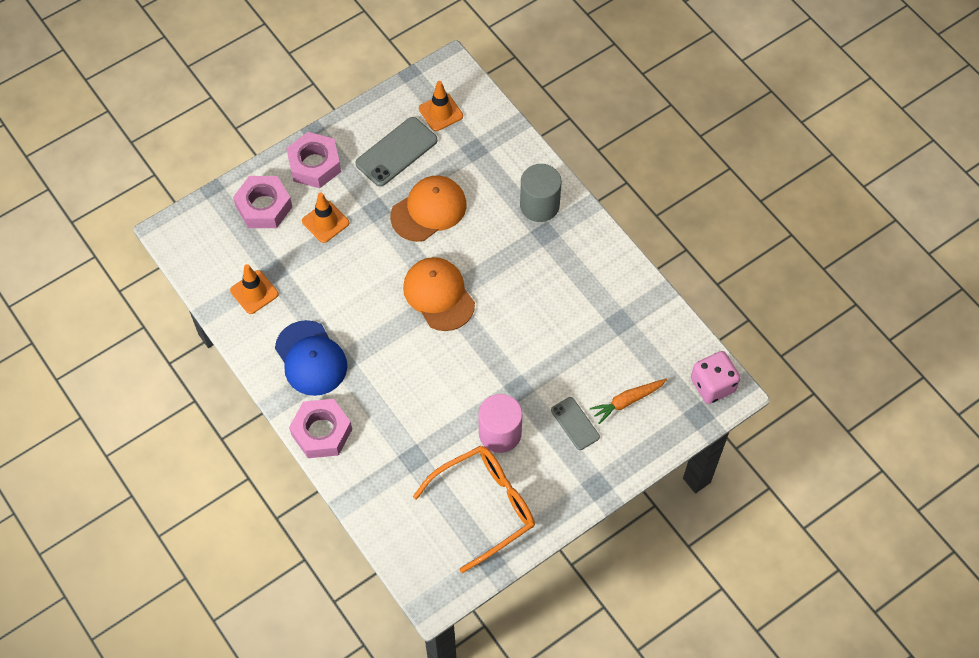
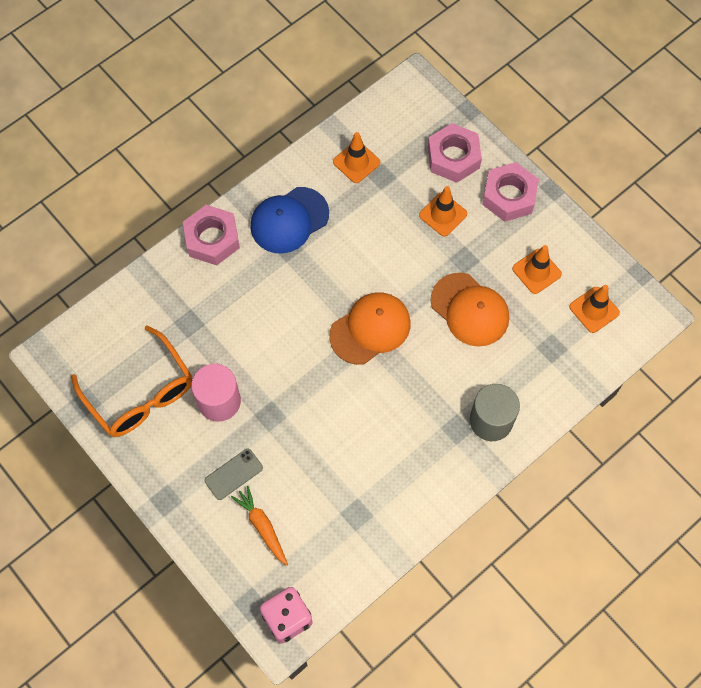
camera: 85 degrees right, 5 degrees up
(396, 152) = (536, 271): grey phone -> orange traffic cone

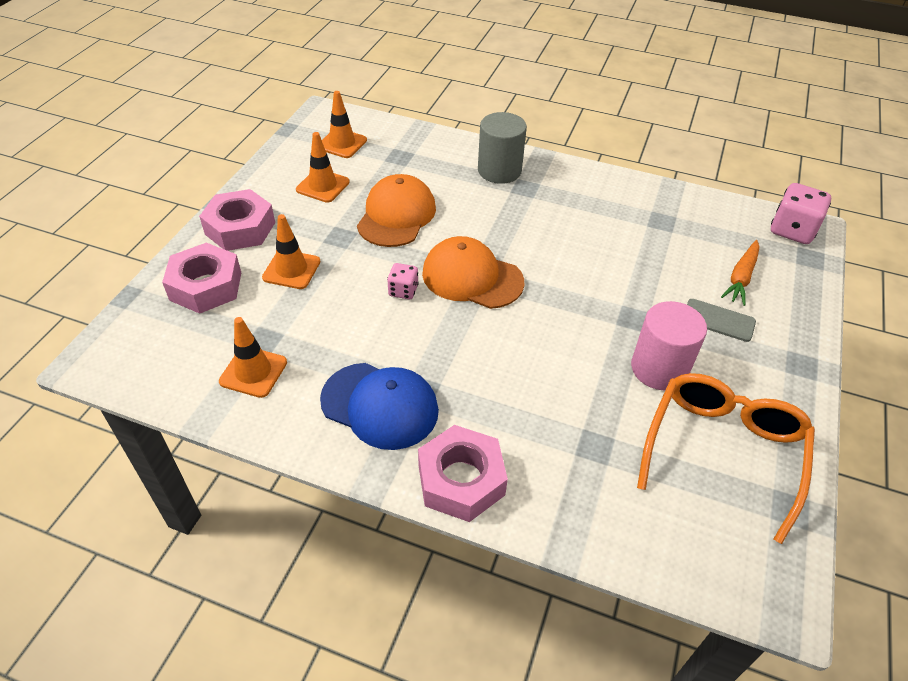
camera: 120 degrees left, 20 degrees down
(381, 277) = (403, 291): none -> pink dice

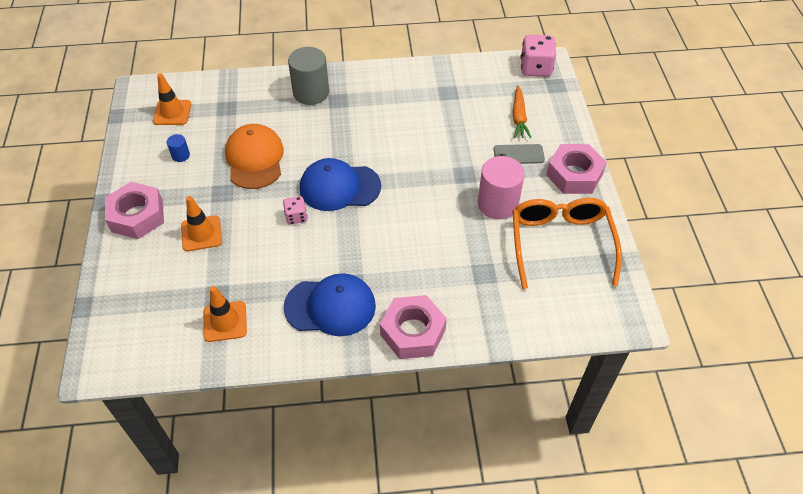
camera: 25 degrees left, 5 degrees up
(206, 286) = (142, 273): pink nut -> pink nut (574, 175)
(323, 186) = (180, 155): orange traffic cone -> blue cylinder
(472, 277) = (339, 187): orange cap -> blue cap

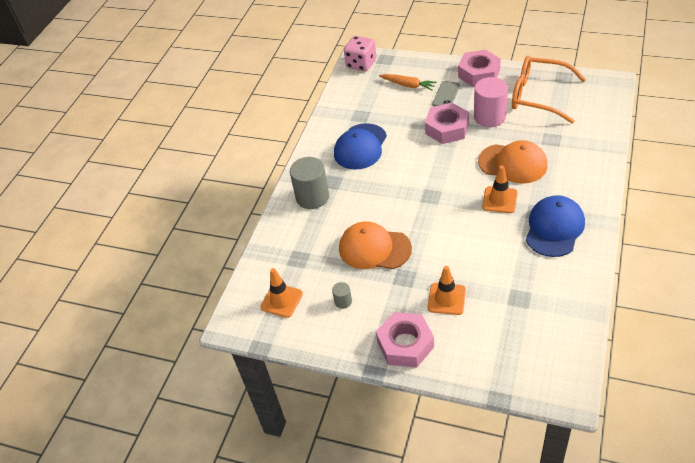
camera: 60 degrees left, 5 degrees down
(180, 155) = (343, 301): blue cylinder -> grey cylinder
(225, 321) = (548, 296): orange traffic cone -> orange traffic cone (499, 200)
(296, 217) = (454, 232): pink dice -> none
(339, 187) = (433, 200): blue cap -> blue cap (360, 147)
(413, 332) = (592, 187): pink nut -> pink nut (447, 128)
(424, 244) = (513, 163): none -> orange cap

